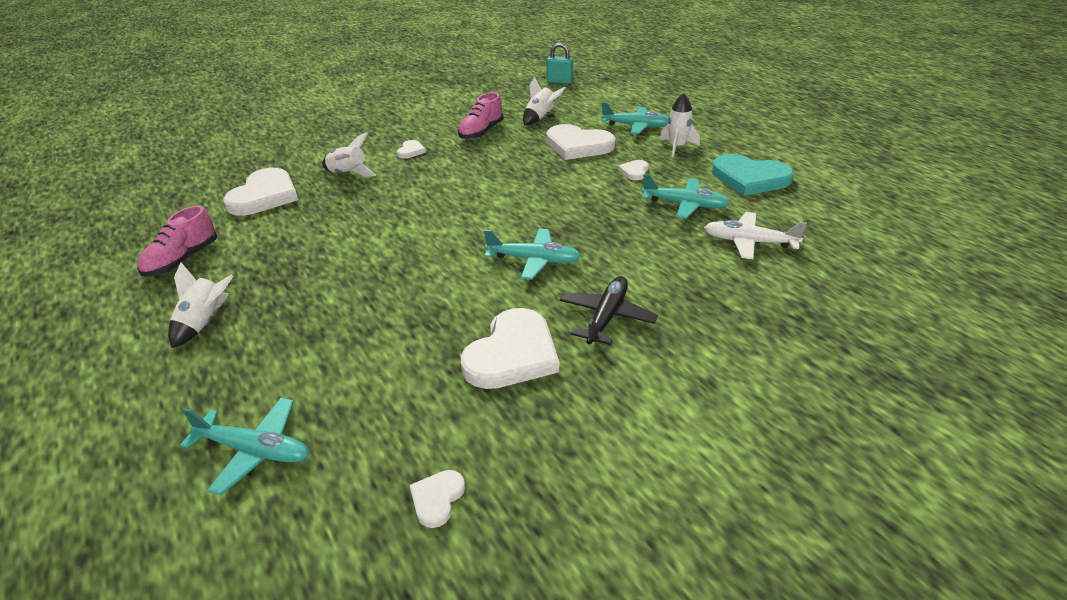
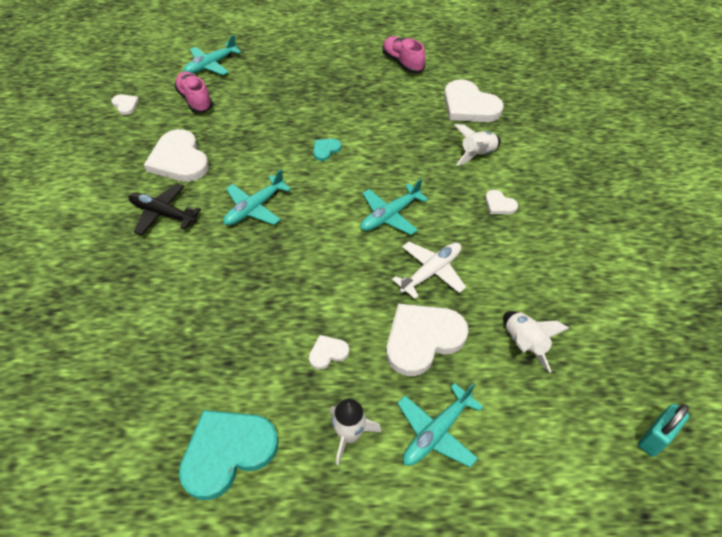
camera: 120 degrees right, 15 degrees up
(205, 323) = (325, 63): white rocket -> none
(404, 253) = (326, 150): none -> turquoise heart
(481, 132) = (513, 272): pink shoe -> pink shoe (195, 100)
(607, 317) = (163, 214): black plane -> black plane turned 150 degrees clockwise
(634, 171) = (328, 353): white heart -> white heart turned 75 degrees counterclockwise
(685, 205) = (236, 351): turquoise plane -> turquoise plane (390, 215)
(749, 242) = (144, 354): white plane -> white plane (431, 272)

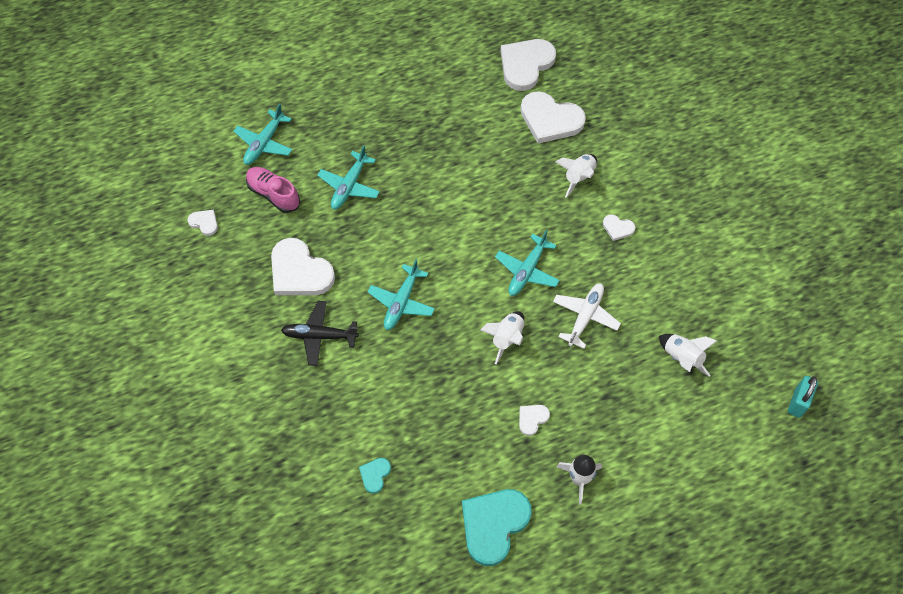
camera: 20 degrees left, 10 degrees up
(326, 150) = (436, 216): turquoise heart -> turquoise heart (375, 475)
(340, 268) = (506, 338): none -> white rocket
(402, 62) = (463, 81): pink shoe -> none
(422, 339) = (602, 381): white heart -> white heart (525, 65)
(436, 432) = (642, 454): turquoise plane -> turquoise plane (349, 186)

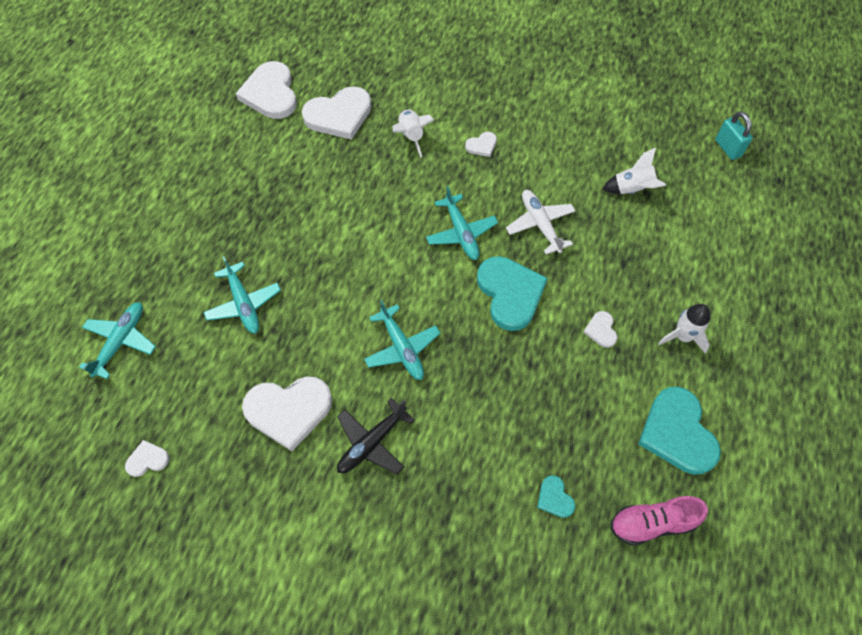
camera: 50 degrees left, 0 degrees up
(264, 143) = (121, 341): turquoise plane -> turquoise plane turned 135 degrees counterclockwise
(273, 194) = (184, 373): pink shoe -> pink shoe (652, 523)
(506, 338) = (510, 293): white rocket -> turquoise heart

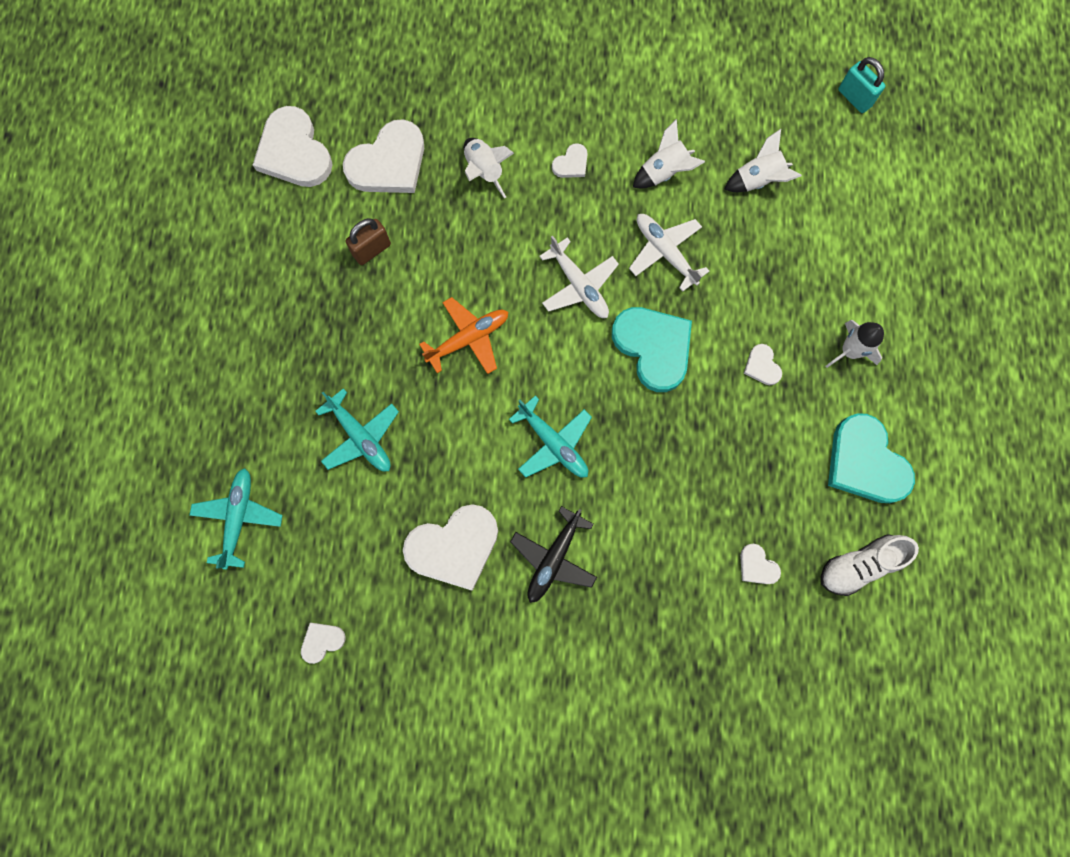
camera: 15 degrees left, 15 degrees up
(304, 171) = (372, 250): none -> brown padlock
(358, 251) = (469, 338): none -> orange plane
(461, 233) = (579, 286): turquoise plane -> white plane
(554, 498) = (757, 566): turquoise heart -> white heart
(555, 167) = (664, 172): none -> white rocket
(652, 523) = (859, 565): pink shoe -> white shoe

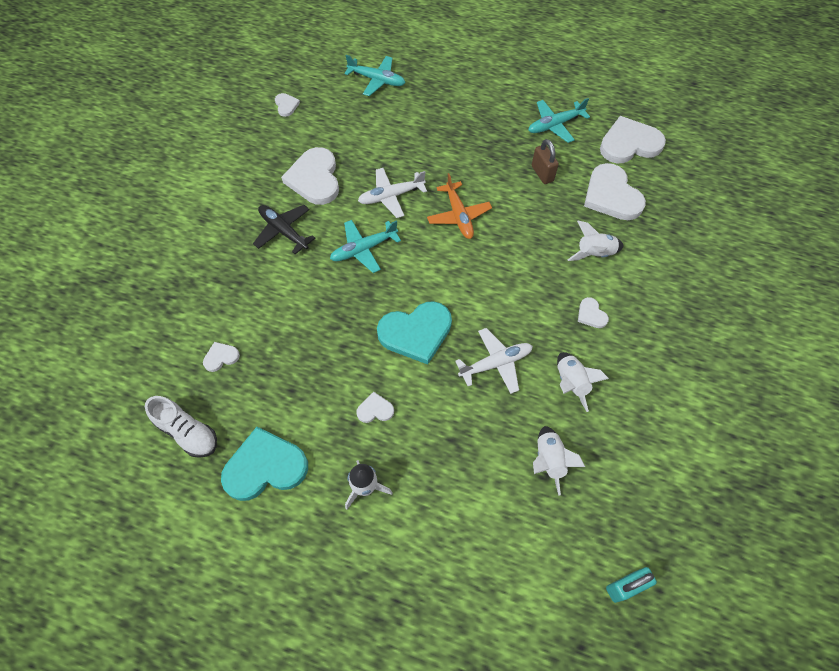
camera: 105 degrees right, 15 degrees down
(361, 437) = (407, 144): turquoise plane -> turquoise plane (554, 125)
(579, 286) = (482, 294): white plane -> white plane (391, 196)
(859, 565) = (187, 432): white shoe -> white shoe turned 135 degrees clockwise

